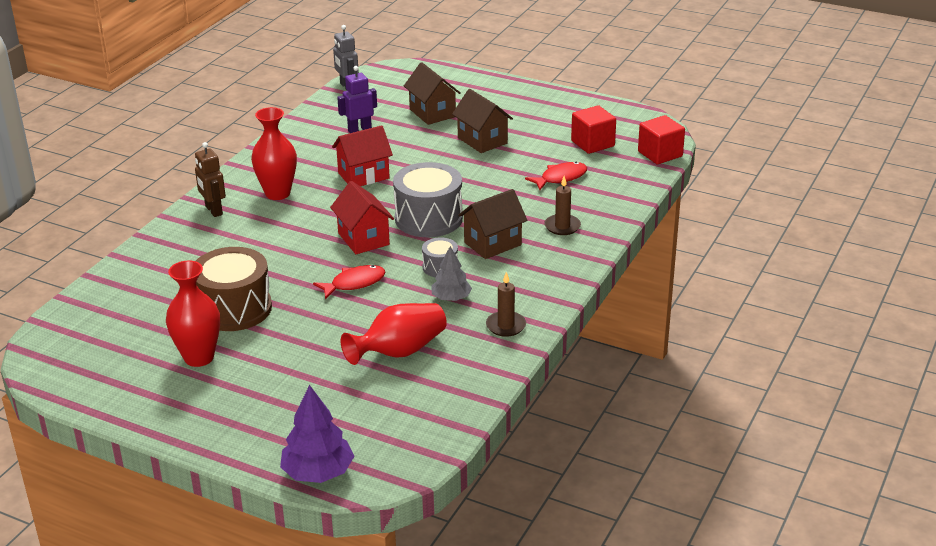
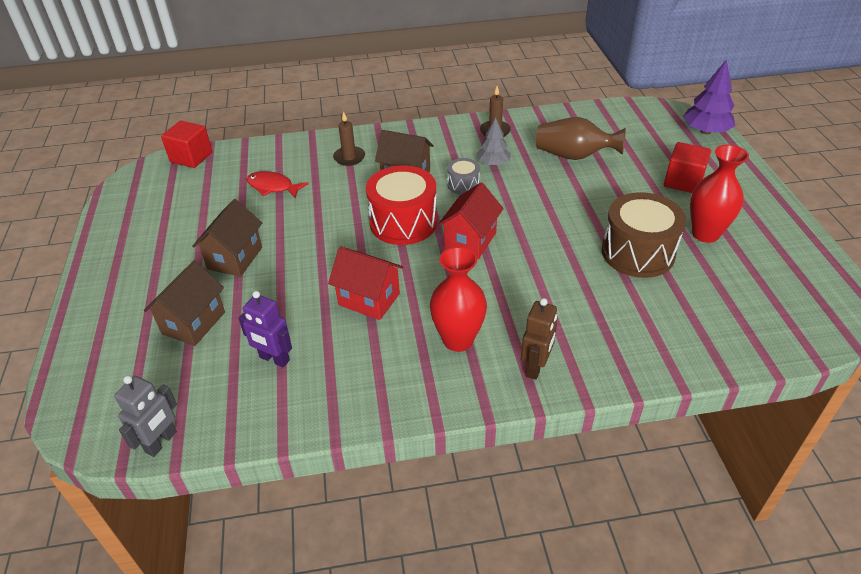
camera: 125 degrees left, 10 degrees up
(354, 283) = (531, 212): red fish -> none
(399, 352) = (574, 156): red vase -> brown vase
(428, 218) = (403, 222): grey drum -> red drum
(592, 143) = (195, 195): red cube -> red cube (683, 181)

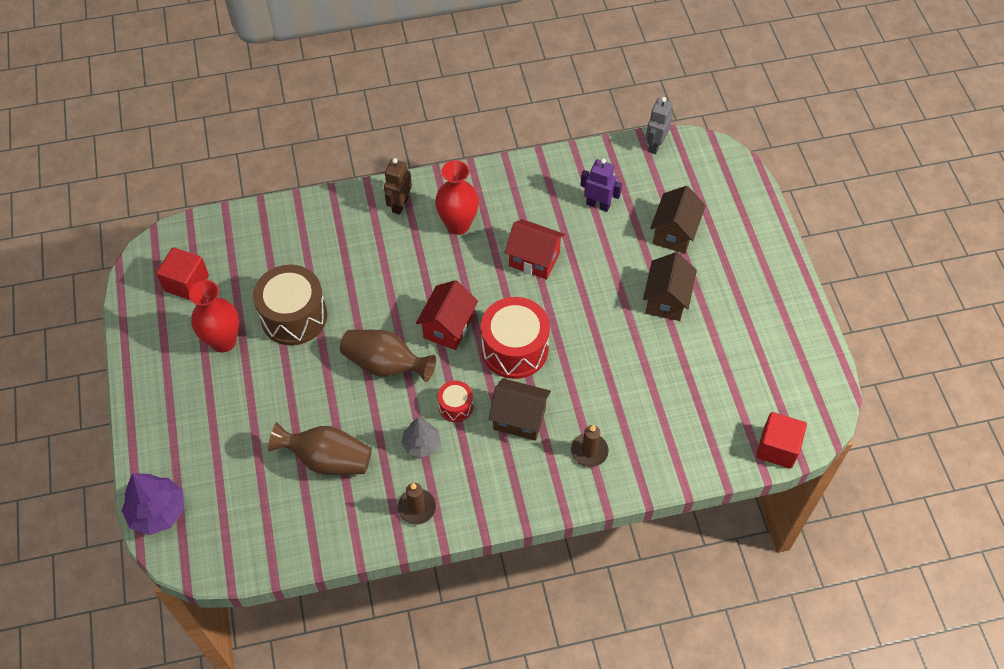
camera: 175 degrees right, 15 degrees up
(273, 187) = (663, 398): red fish -> none
(463, 185) = (455, 406): grey drum -> red drum
(532, 213) = (385, 364): none -> brown vase
(683, 181) = (218, 417): red cube -> red cube (186, 283)

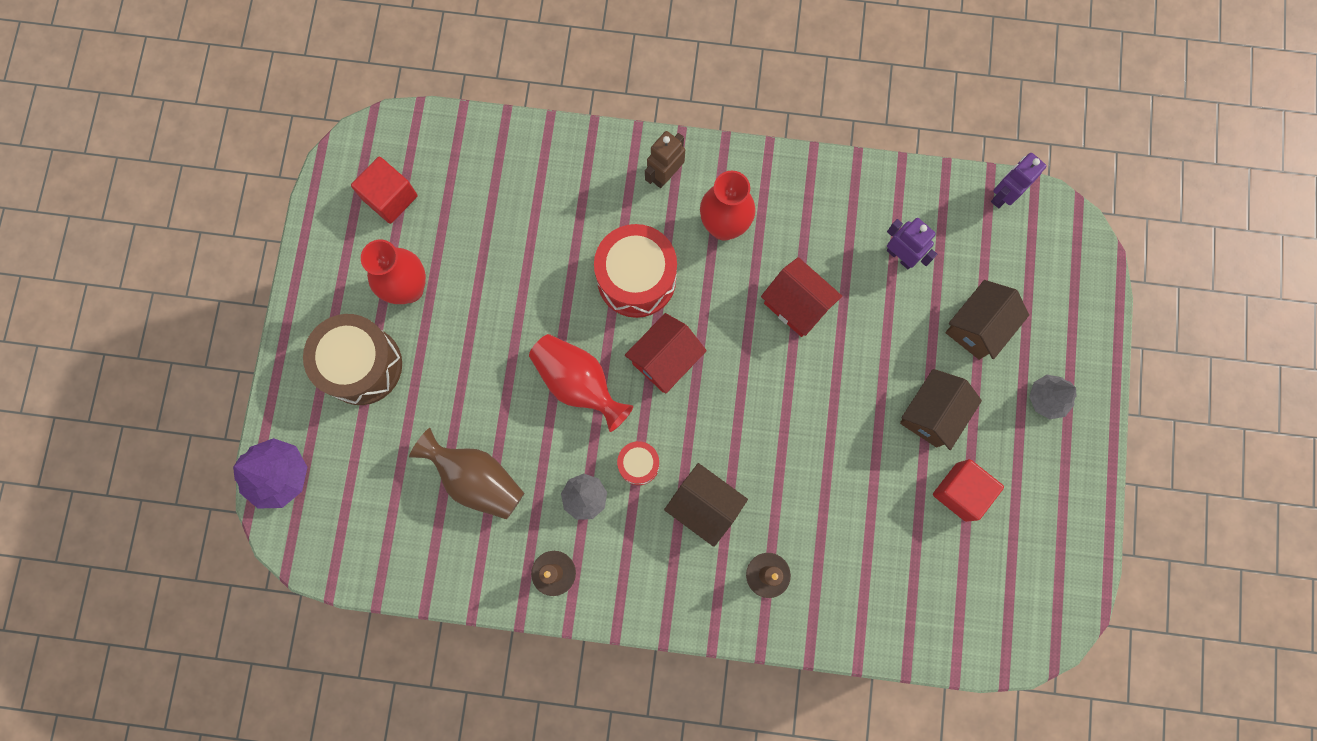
camera: 20 degrees right, 20 degrees up
(294, 316) = (496, 284): brown drum -> brown drum (362, 365)
(385, 364) = (578, 383): brown vase -> red vase
(514, 349) = (731, 415): red drum -> red drum (636, 279)
(655, 145) = (1003, 195): grey robot -> purple robot
(746, 263) = (1047, 398): none -> grey tree
(777, 448) = (983, 650): red cube -> red cube (961, 492)

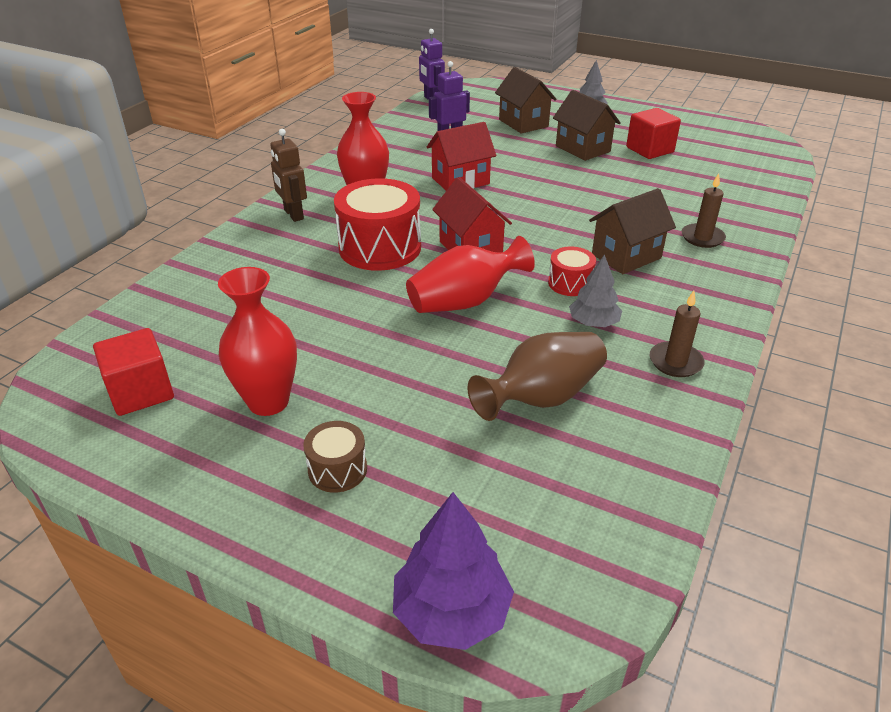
camera: 70 degrees left, 40 degrees down
(362, 365) = (337, 469): brown drum -> brown drum, size x0.50

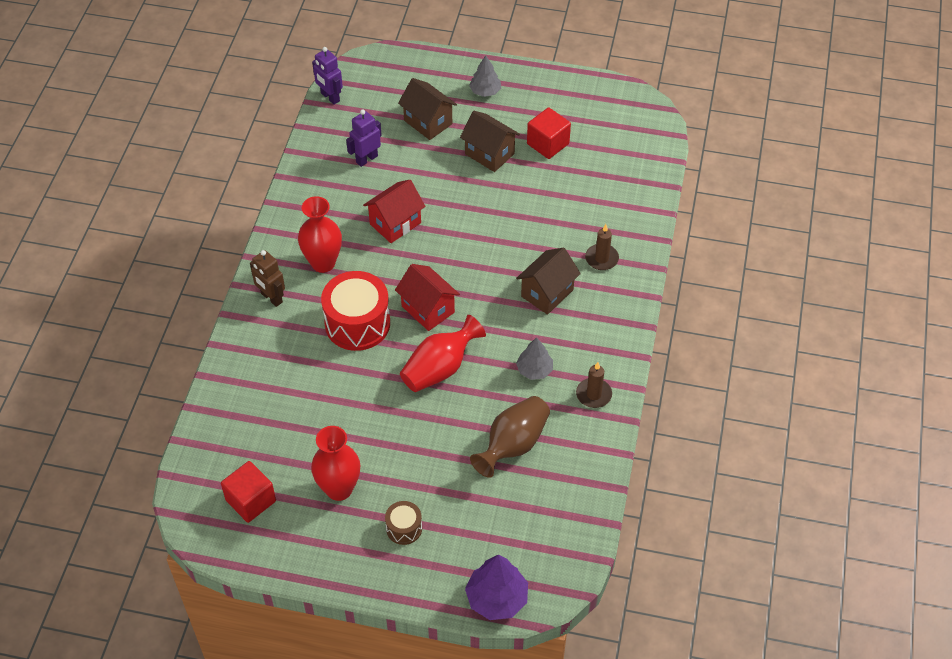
camera: 15 degrees left, 15 degrees up
(570, 283) = (511, 332): red drum -> none

